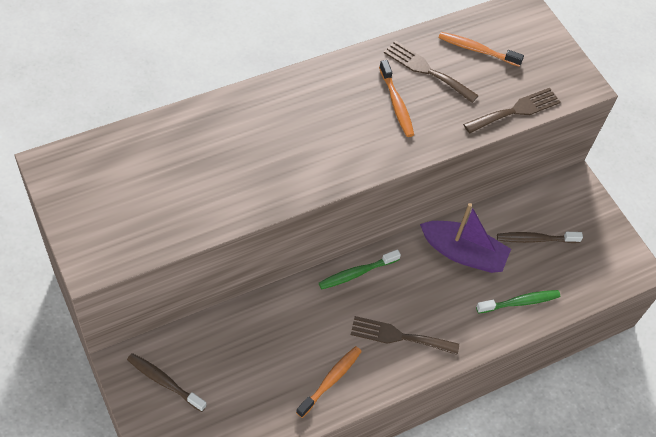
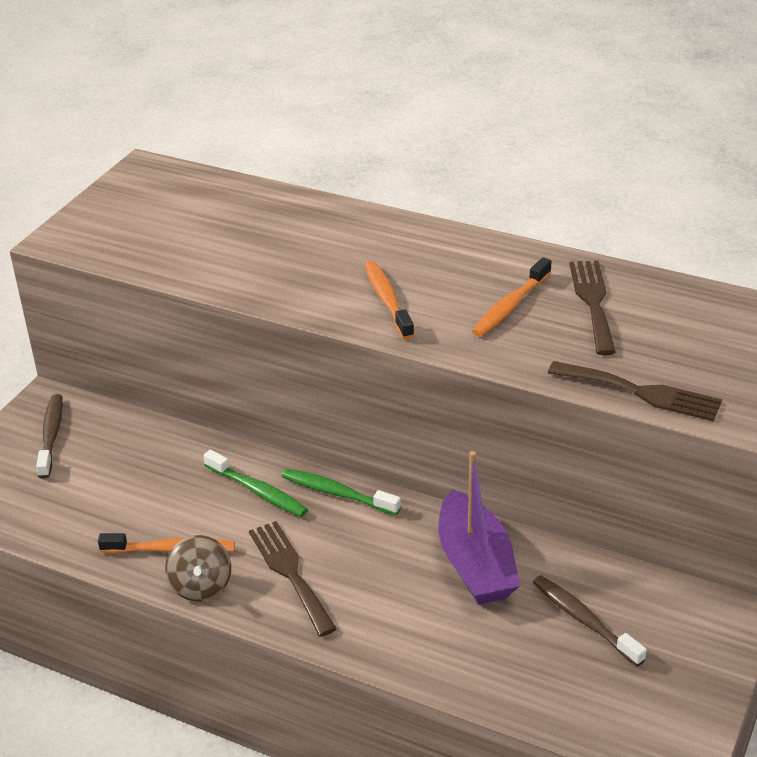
camera: 60 degrees right, 20 degrees down
(372, 384) = (201, 586): none -> brown spinning top
(476, 50) = (685, 320): orange toothbrush -> orange toothbrush (387, 300)
(520, 302) = (467, 656): green toothbrush -> green toothbrush (258, 491)

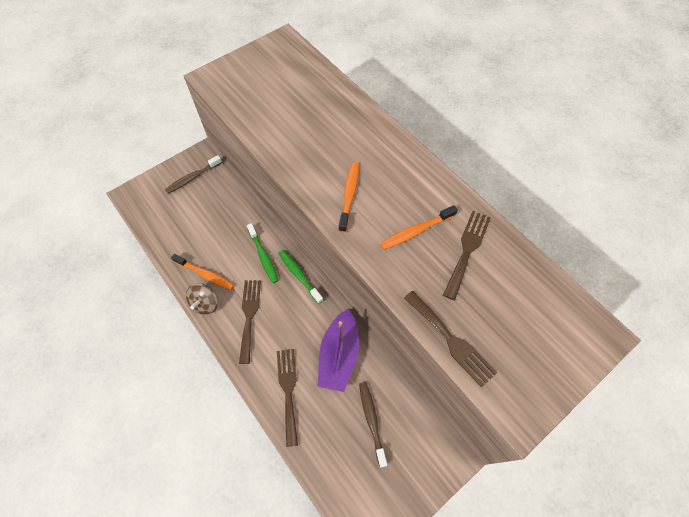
camera: 25 degrees right, 25 degrees up
(51, 435) = (192, 178): brown toothbrush -> brown toothbrush turned 150 degrees counterclockwise
(426, 638) = (288, 390): none -> brown fork

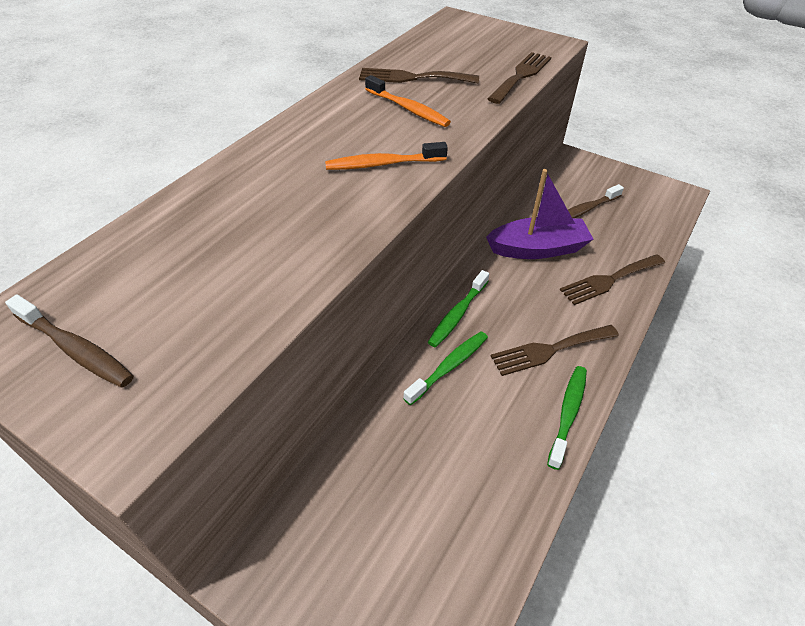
camera: 110 degrees left, 15 degrees down
(192, 178) = (325, 565): brown toothbrush -> brown toothbrush (76, 349)
(205, 274) = (523, 436): orange toothbrush -> none
(205, 303) = (568, 413): brown spinning top -> green toothbrush

